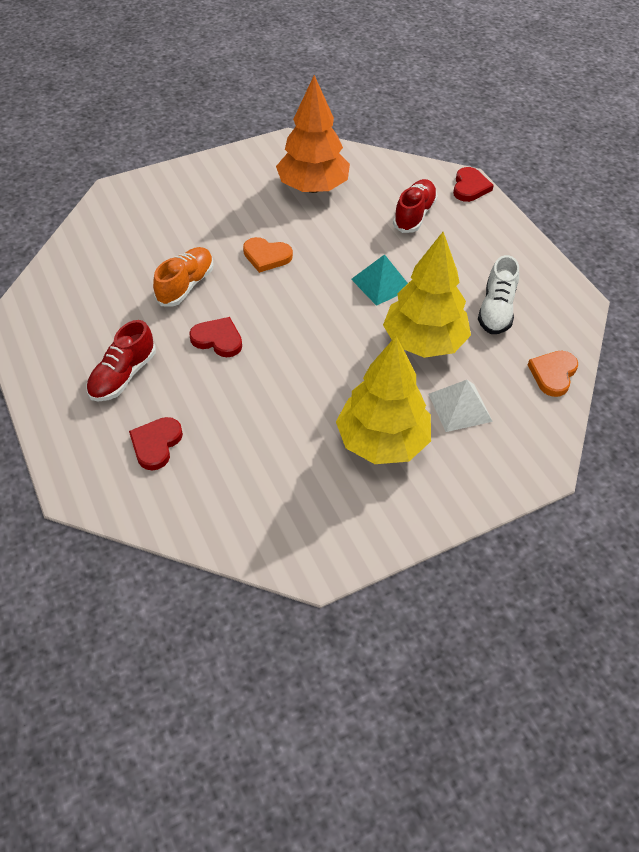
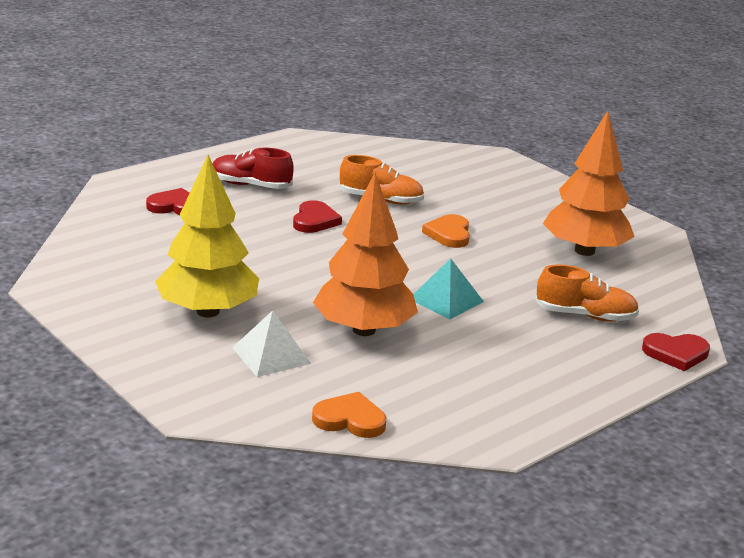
camera: 75 degrees right, 25 degrees down
(414, 215) = (585, 315): red shoe -> orange shoe
(424, 342) = (364, 330): yellow tree -> orange tree
(496, 310) = (444, 377): white shoe -> none

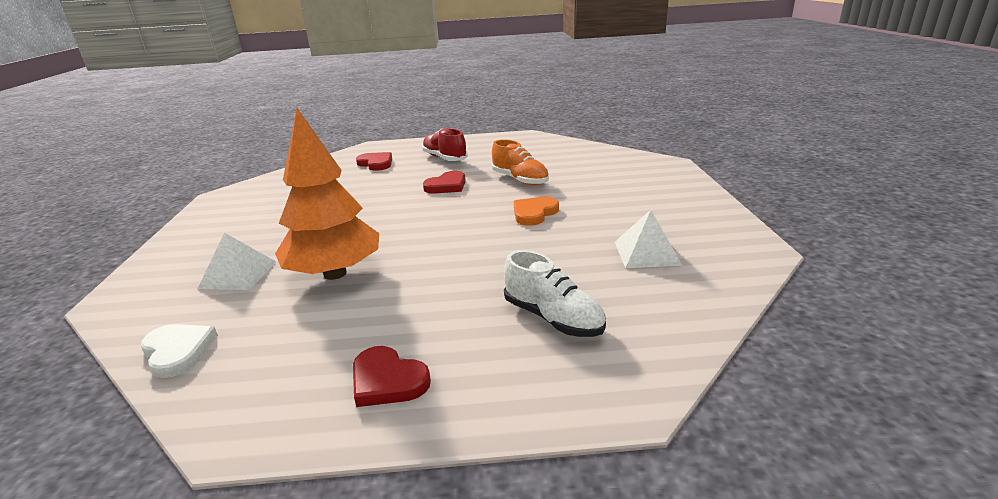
camera: 40 degrees right, 0 degrees up
(208, 311) = (265, 231): yellow tree -> none
(350, 419) = (178, 351): orange heart -> white heart
(446, 300) = (442, 266): turquoise pyramid -> none
(584, 251) = (646, 253): orange tree -> white pyramid
(585, 315) = (553, 318): orange shoe -> white shoe
(676, 353) = (602, 401): red heart -> red heart (387, 380)

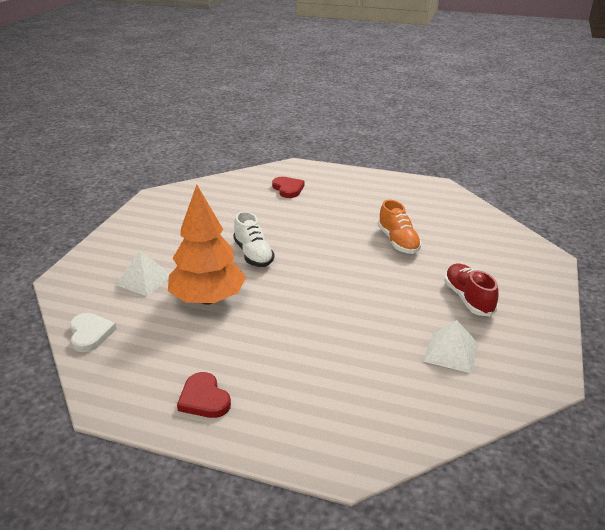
camera: 20 degrees right, 5 degrees up
(444, 158) = (348, 197): red shoe -> red shoe (468, 299)
(447, 186) = (332, 232): red heart -> none
(534, 213) = (386, 283): orange heart -> none
(553, 318) = (338, 388): white shoe -> white shoe (253, 254)

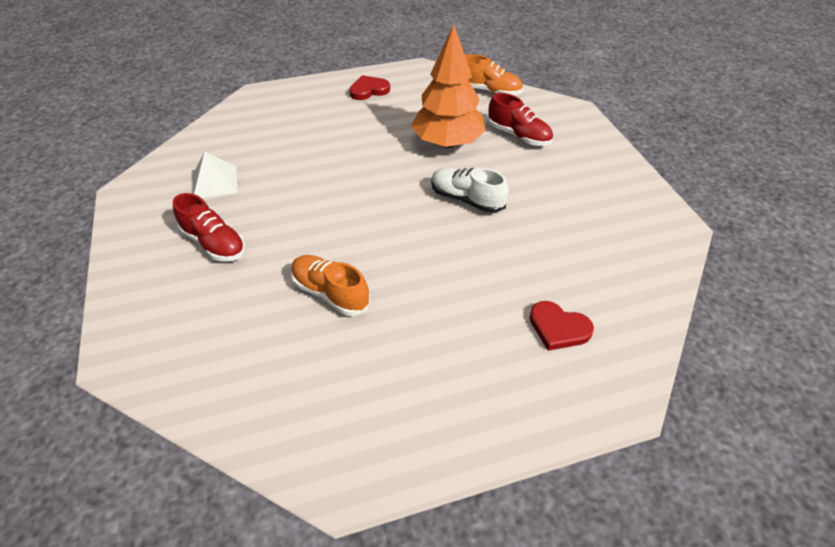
camera: 145 degrees right, 15 degrees up
(90, 334) = (489, 91): white heart -> orange shoe
(144, 280) = (518, 135): white pyramid -> red shoe
(204, 399) = (369, 90): red heart -> red heart turned 45 degrees counterclockwise

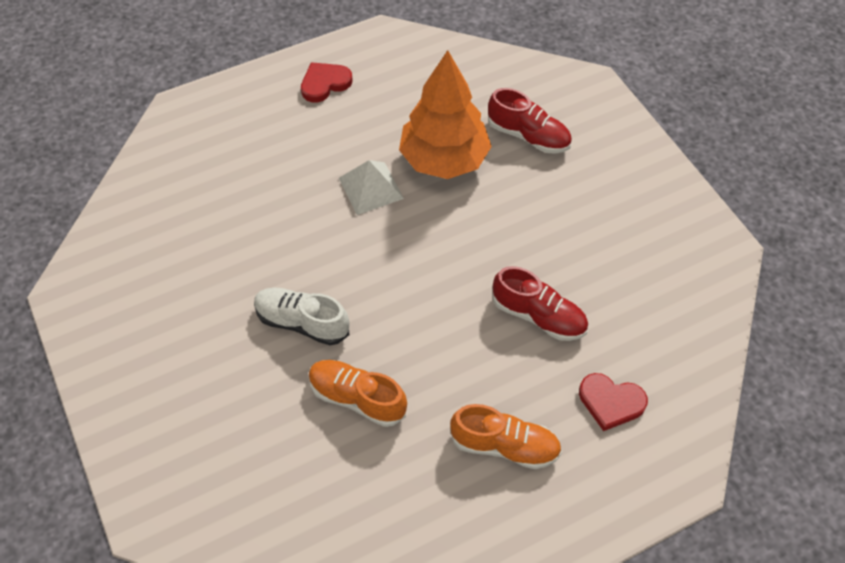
camera: 10 degrees left, 10 degrees up
(214, 243) = (202, 352): red shoe -> red shoe (538, 316)
(215, 182) = (172, 262): white pyramid -> white pyramid (371, 188)
(466, 199) = (483, 244): white shoe -> white shoe (302, 322)
(489, 91) = (480, 65): orange shoe -> orange shoe (504, 445)

